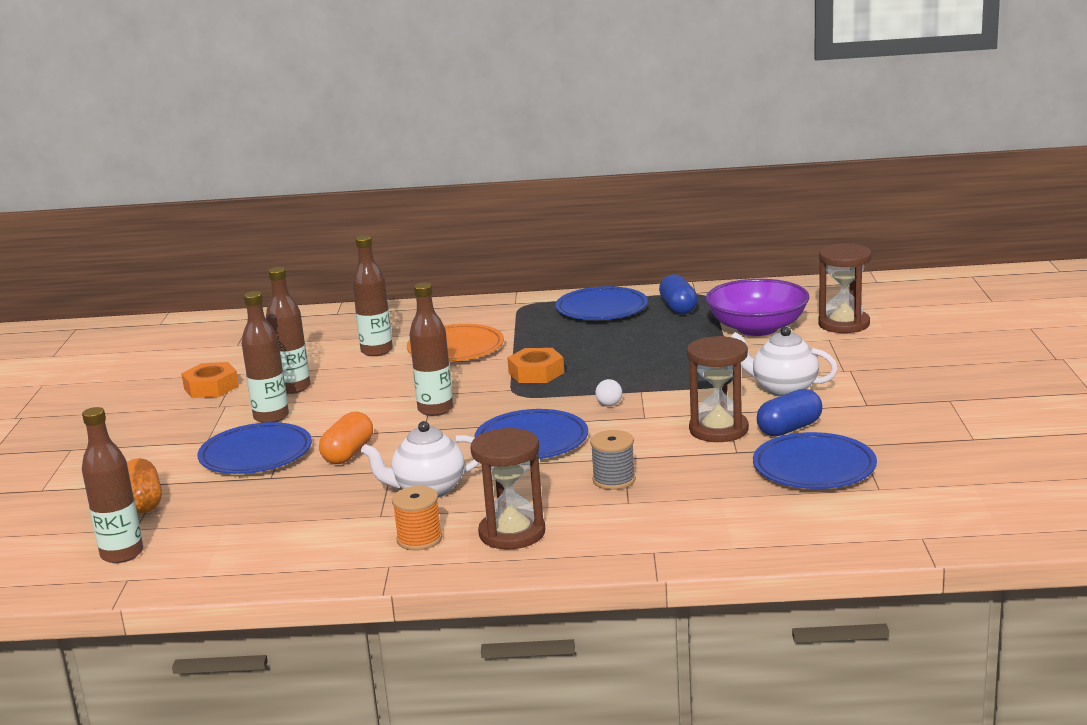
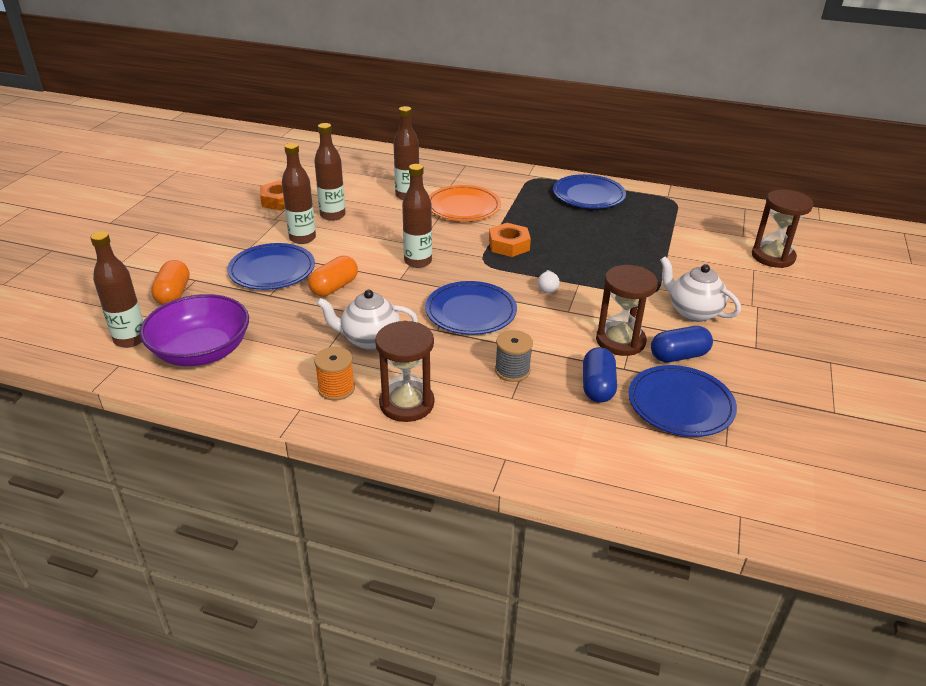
camera: 15 degrees right, 15 degrees up
(678, 308) = (647, 208): blue capsule -> blue capsule (597, 387)
(757, 328) = (700, 243): purple bowl -> purple bowl (201, 351)

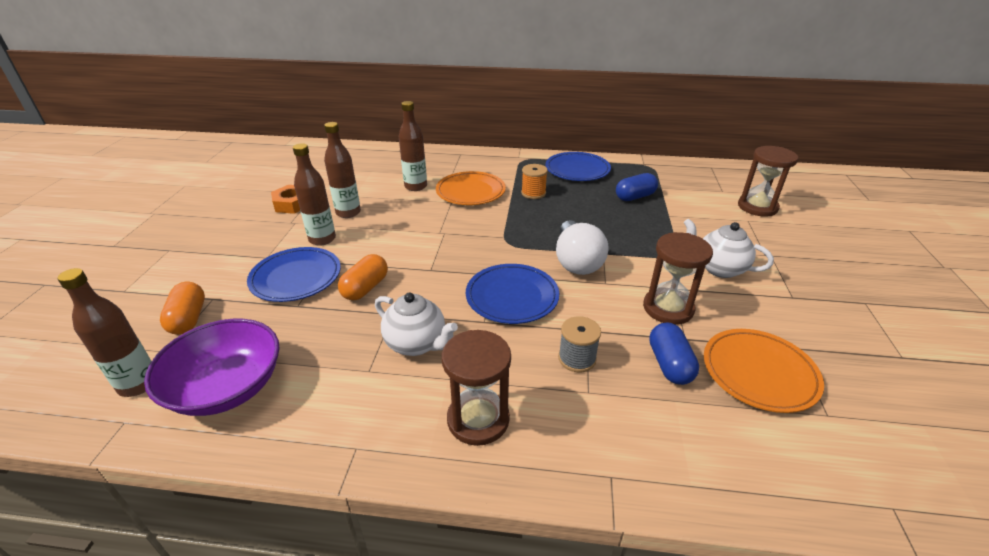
camera: 10 degrees left, 0 degrees up
(336, 388) = (393, 412): orange spool -> orange spool (533, 193)
(369, 340) = (417, 344): white teapot -> white teapot turned 135 degrees counterclockwise
(418, 261) = (443, 250): brown bottle -> none
(509, 245) = (524, 223): orange nut -> none
(547, 288) = (576, 261): white light bulb -> white light bulb, size x2.34
(679, 356) = (729, 317): blue capsule -> blue capsule (635, 197)
(680, 405) = (759, 373): blue plate -> orange plate

